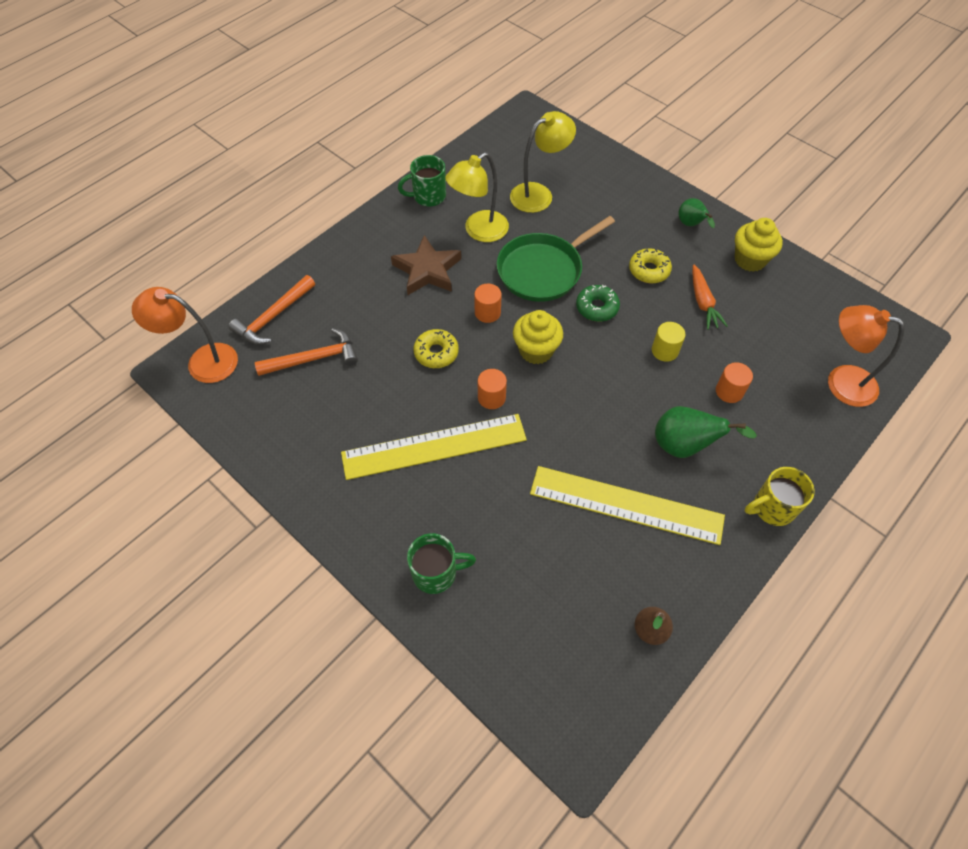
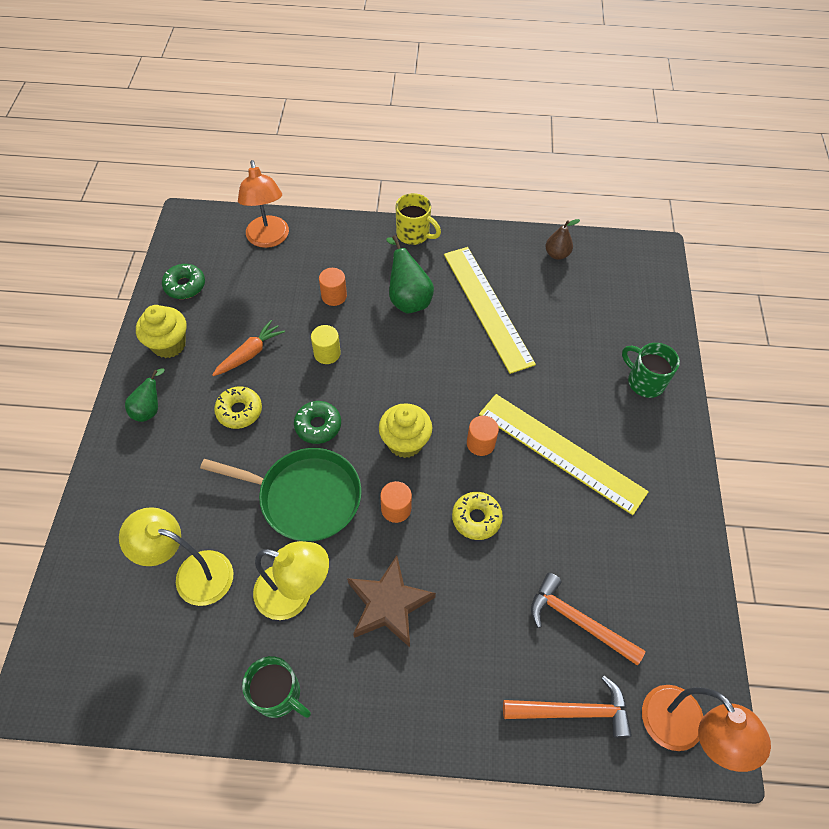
camera: 130 degrees left, 0 degrees up
(814, 296) = (185, 286): none -> green donut

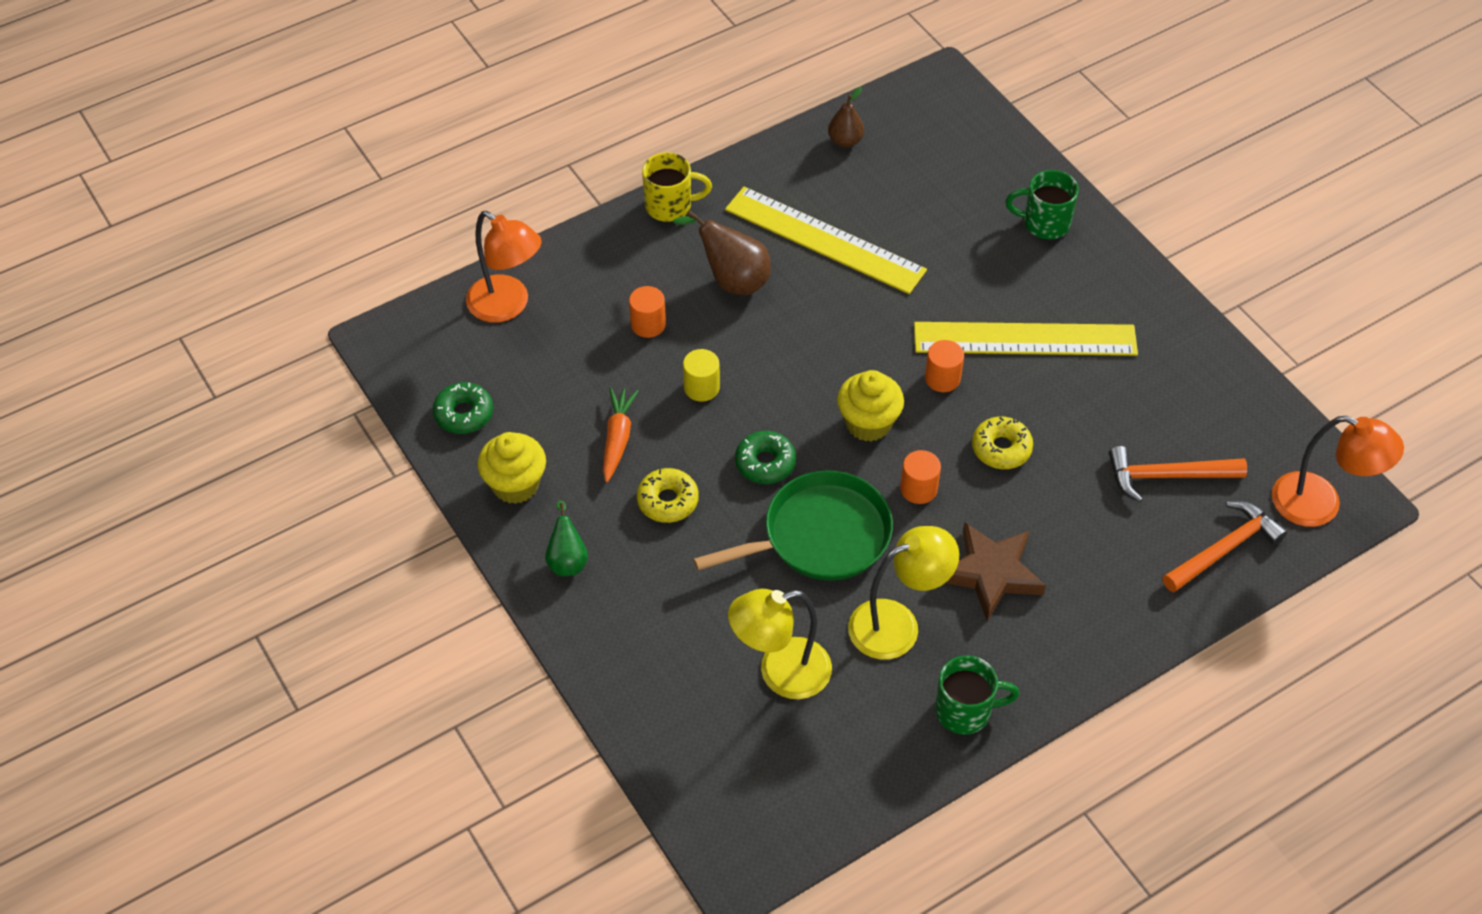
camera: 35 degrees left, 5 degrees down
(408, 299) = (732, 280): green pear -> brown pear

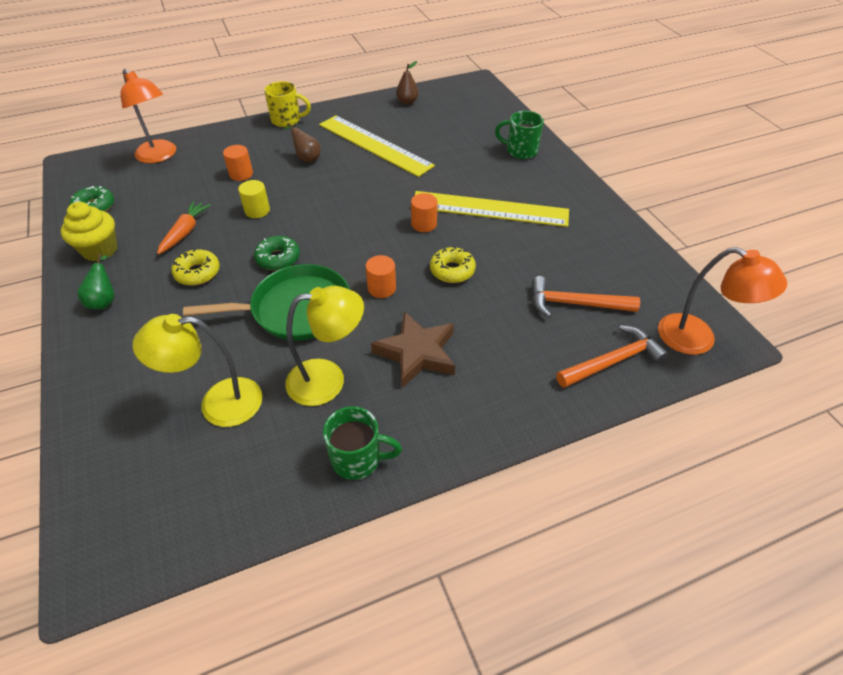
camera: 10 degrees right, 5 degrees down
(732, 280) = (306, 158): brown pear -> brown pear, size x0.64
(868, 423) = (361, 244): yellow cupcake -> none

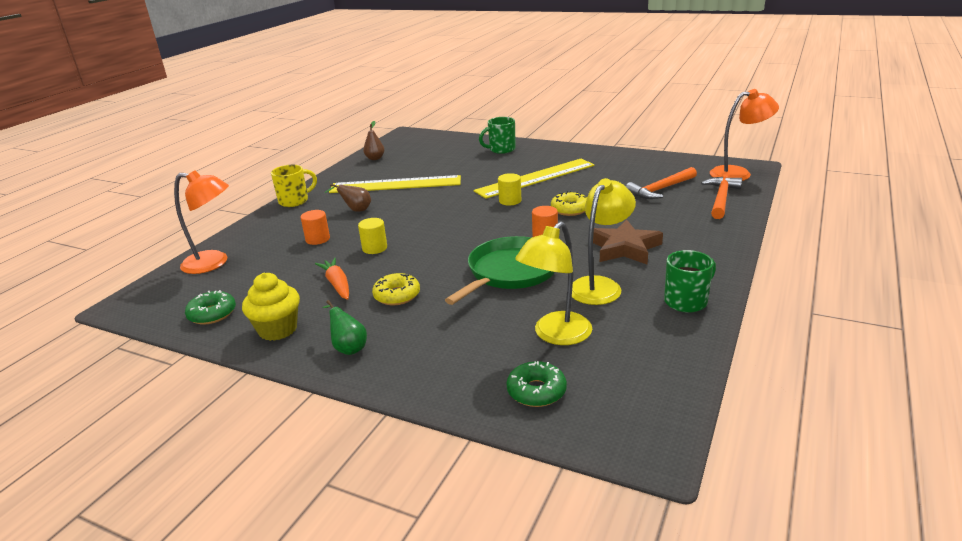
camera: 40 degrees left, 20 degrees down
(278, 258) = (444, 259): green donut -> green donut (536, 391)
(424, 224) = (510, 201): orange cylinder -> yellow cylinder

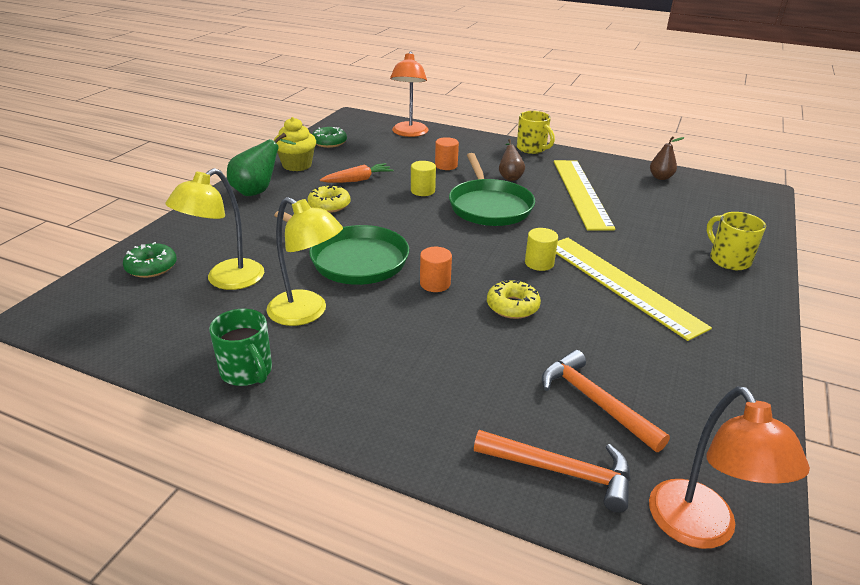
camera: 85 degrees right, 5 degrees up
(348, 348) = (258, 191): green pear -> green pear, size x1.57
(413, 218) = (489, 206): none -> green pan
(501, 149) = (728, 260): green mug -> yellow mug
(556, 335) = (226, 280): yellow lamp -> yellow lamp turned 90 degrees counterclockwise
(624, 248) = (393, 340): brown star -> none

